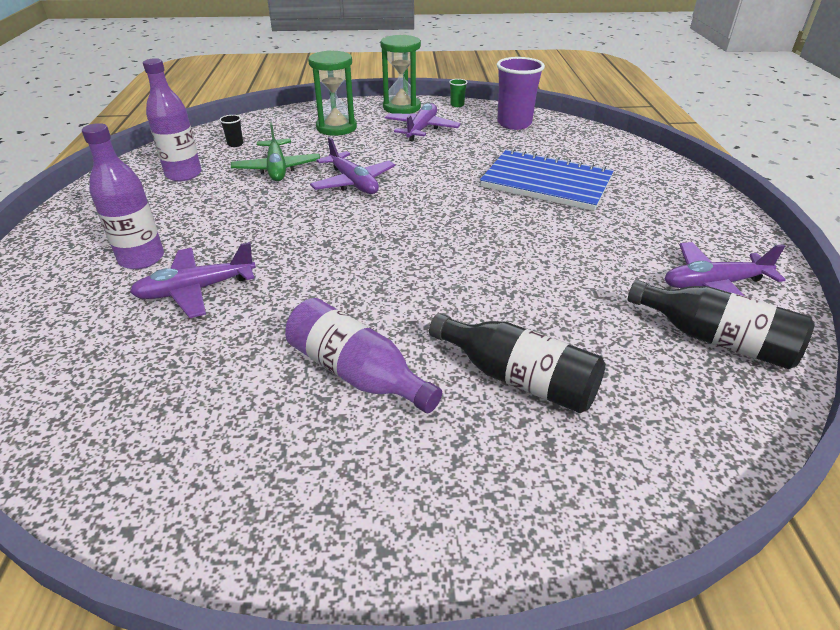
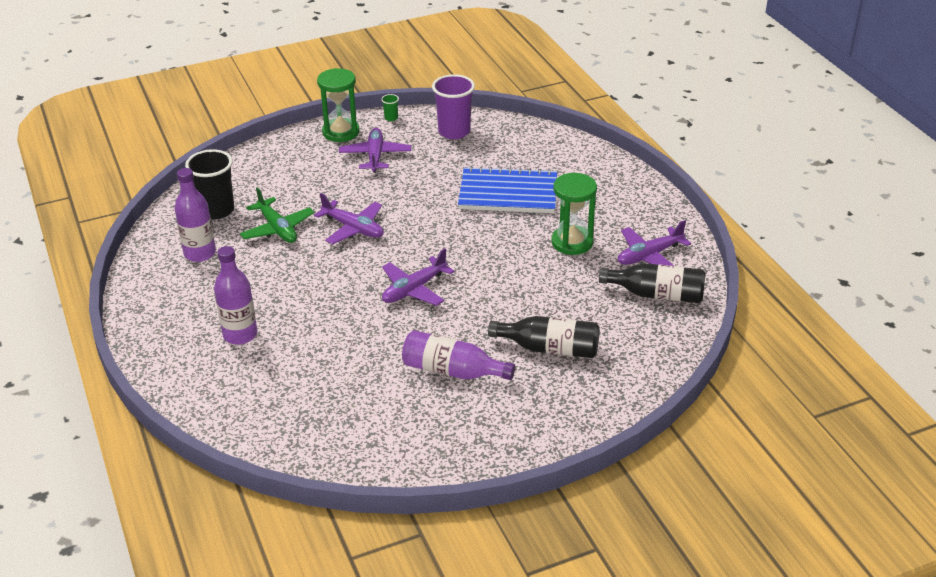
camera: 20 degrees left, 0 degrees up
(196, 290) = (303, 347): purple plane -> purple plane (414, 289)
(235, 144) = (217, 210): black cup -> black cup, size x2.34
(336, 128) = (296, 171): green hourglass -> green hourglass (572, 242)

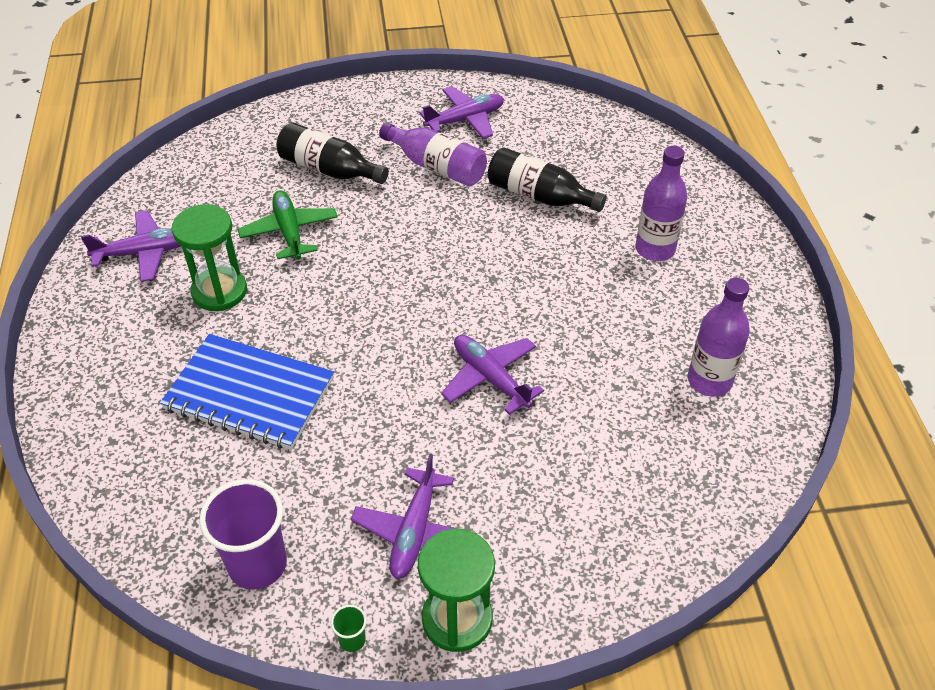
camera: 165 degrees left, 10 degrees up
(217, 210) = (688, 461): black cup -> none
(277, 229) = (598, 402): green plane -> green plane (289, 232)
(414, 289) = (441, 266): purple plane -> purple plane (465, 120)
(657, 294) = (177, 204): black bottle -> black bottle (539, 196)

